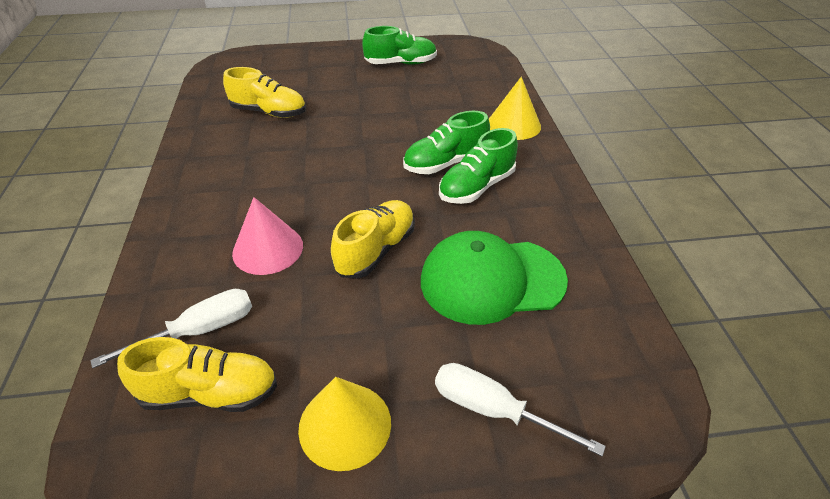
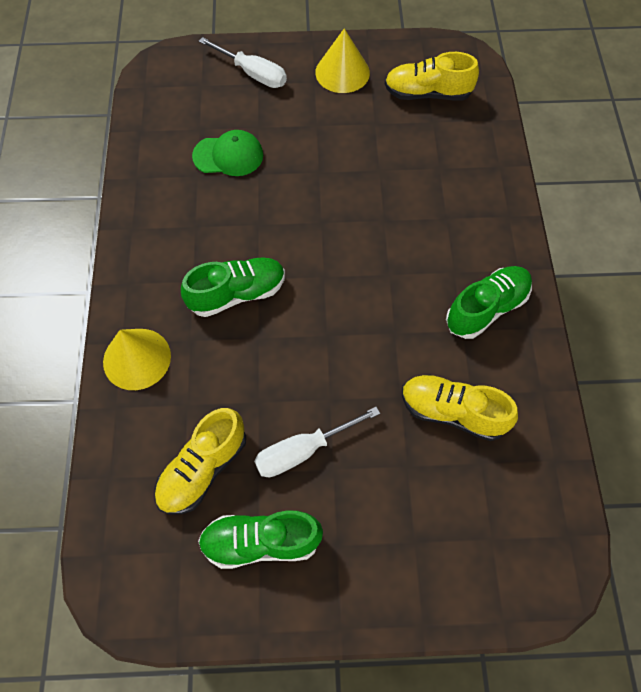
camera: 175 degrees left, 20 degrees up
(199, 331) = (447, 132): white screwdriver -> white screwdriver (303, 450)
(268, 249) = (412, 197): pink cone -> none
(376, 250) = (318, 189): yellow shoe -> yellow shoe (203, 469)
(476, 187) = (213, 256): green shoe -> green shoe (486, 309)
(491, 280) = (228, 156): green cap -> green cap, size x0.61

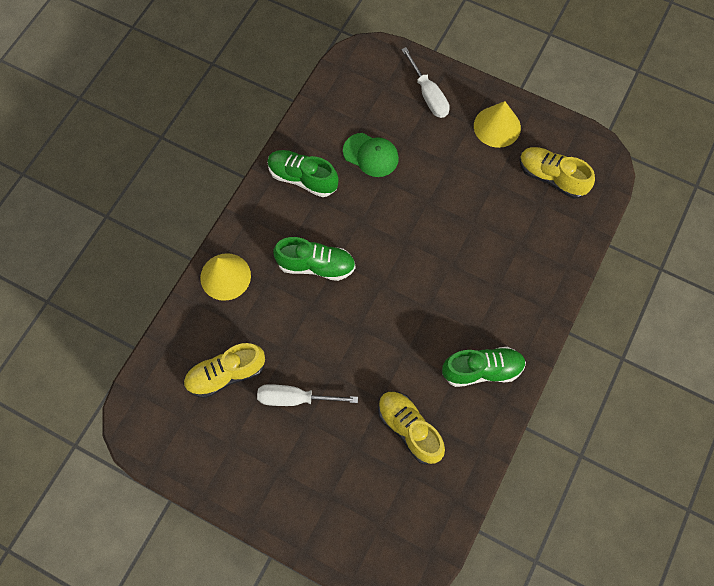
camera: 30 degrees right, 5 degrees up
(261, 542) = (235, 441): green shoe -> green shoe (302, 178)

